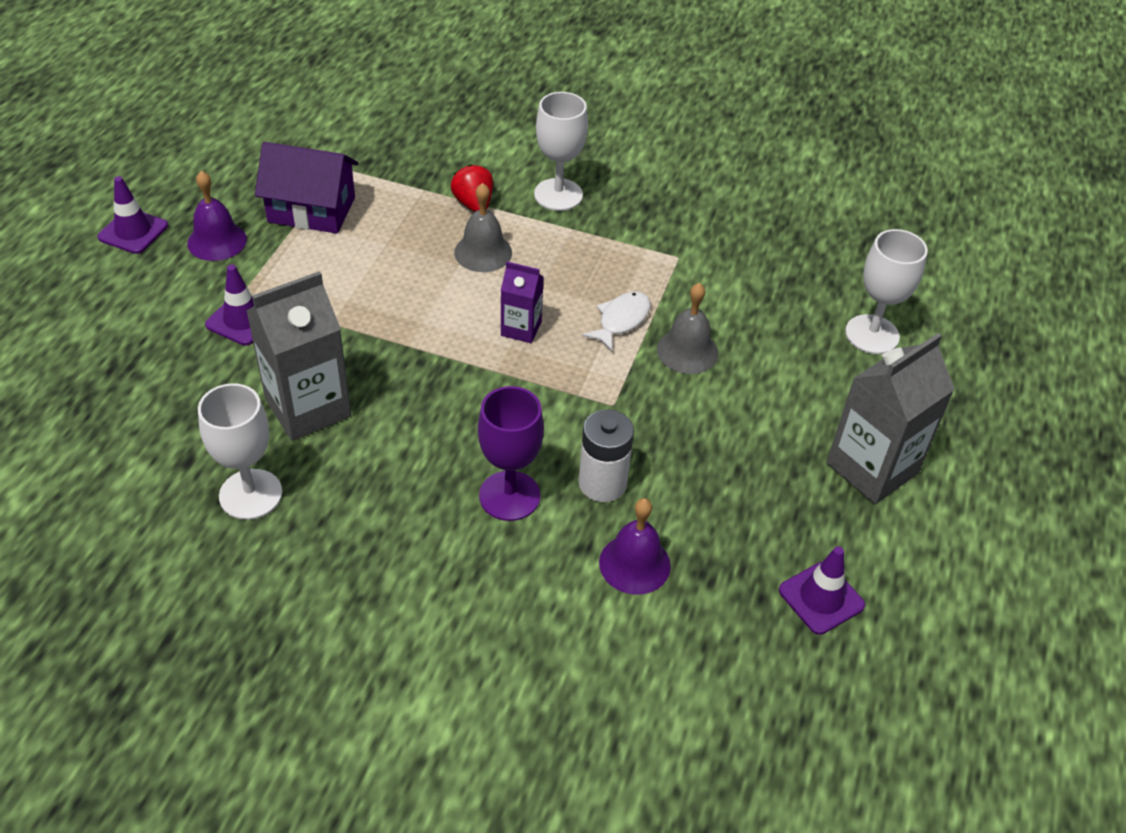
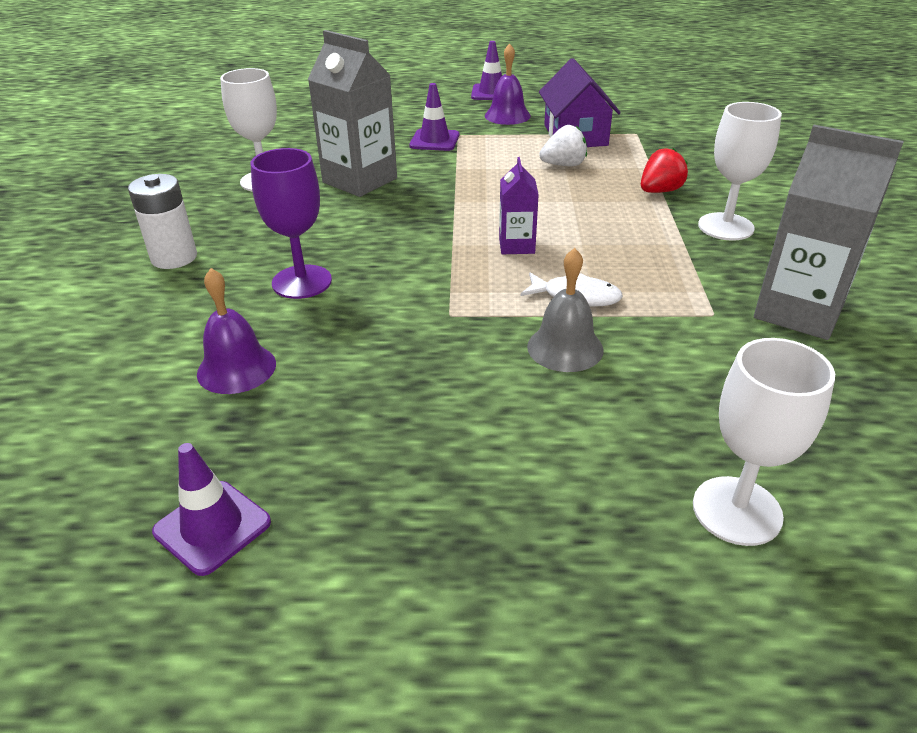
camera: 75 degrees right, 10 degrees down
(378, 243) = (563, 165): none -> white strawberry
(483, 252) = (600, 208): grey bell -> none
(602, 483) = (337, 328): white battery -> white battery (174, 257)
(872, 468) = (461, 549): grey carton -> grey carton (798, 311)

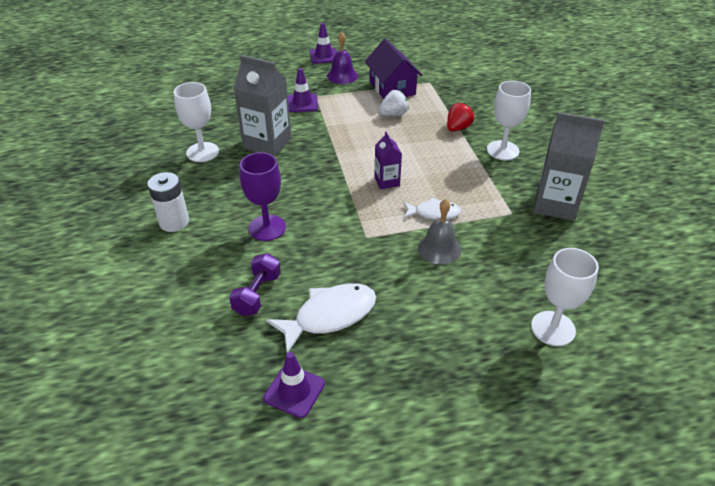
camera: 15 degrees left, 5 degrees up
(236, 368) = (257, 294): purple bell -> purple dumbbell
(333, 419) = (329, 316): none -> white fish

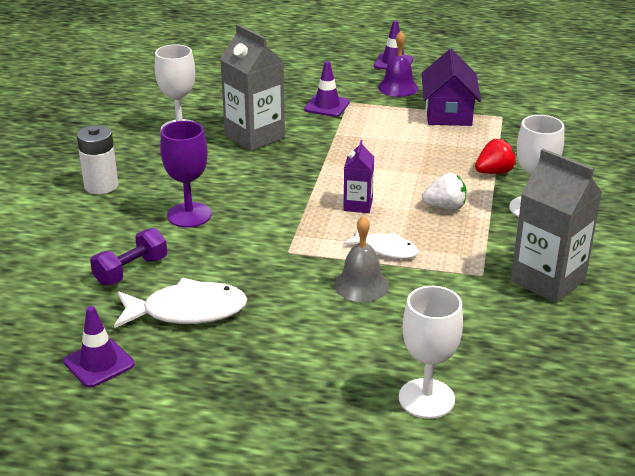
camera: 25 degrees right, 10 degrees down
(393, 114) = (425, 140): white strawberry -> white strawberry (445, 207)

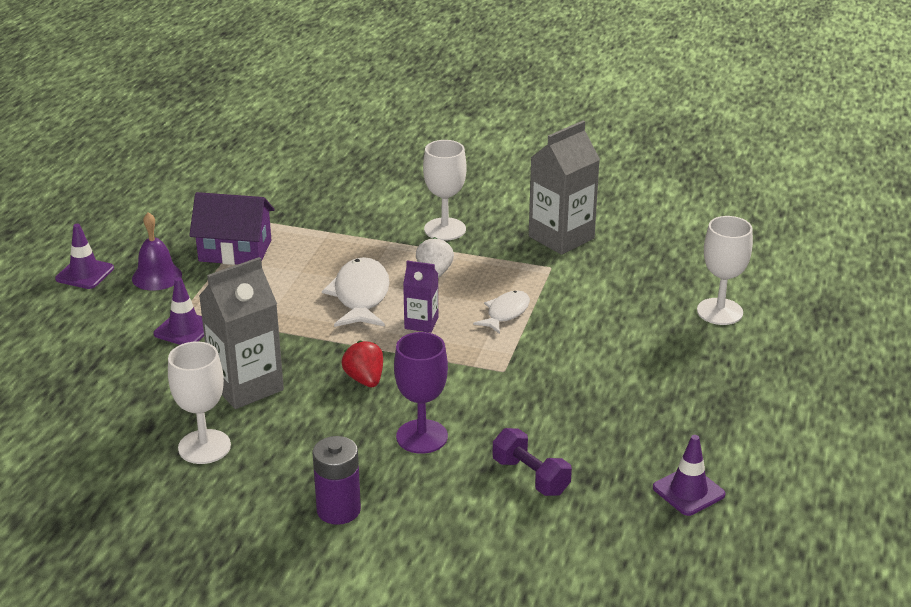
camera: 85 degrees left, 0 degrees up
(101, 186) = (338, 510): white battery -> purple battery
(187, 311) = (604, 436): white fish -> white fish (360, 296)
(361, 285) = (563, 331): grey bell -> none
(494, 172) = (373, 239): red strawberry -> red strawberry (365, 379)

